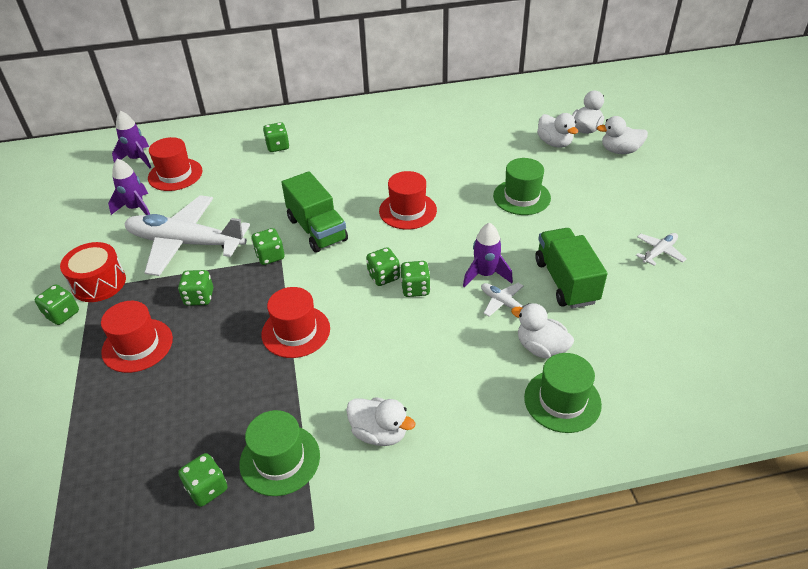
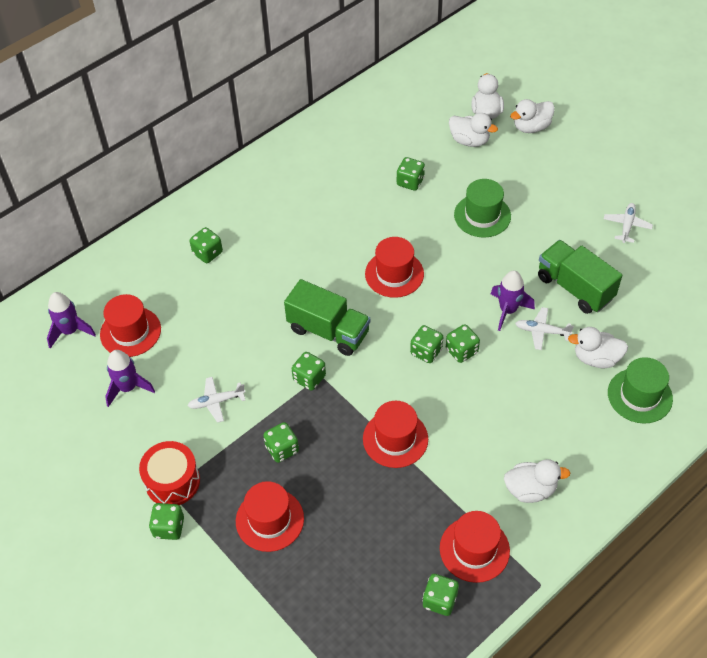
camera: 30 degrees left, 10 degrees up
(185, 243) = (216, 402): white plane -> white plane, size x0.42
(280, 459) = (474, 549): green hat -> red hat
(478, 154) = (410, 182): none -> green dice

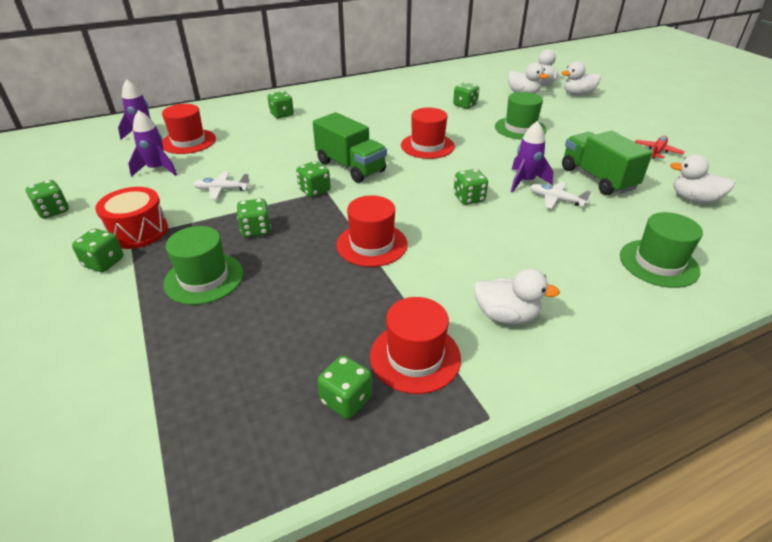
camera: 15 degrees right, 15 degrees down
(269, 520) = (204, 278): red hat -> green hat
(426, 351) = (433, 193): green dice -> green dice (53, 211)
(596, 358) = (611, 227): white duck -> white duck (694, 199)
(627, 225) = (657, 151): white plane -> red plane

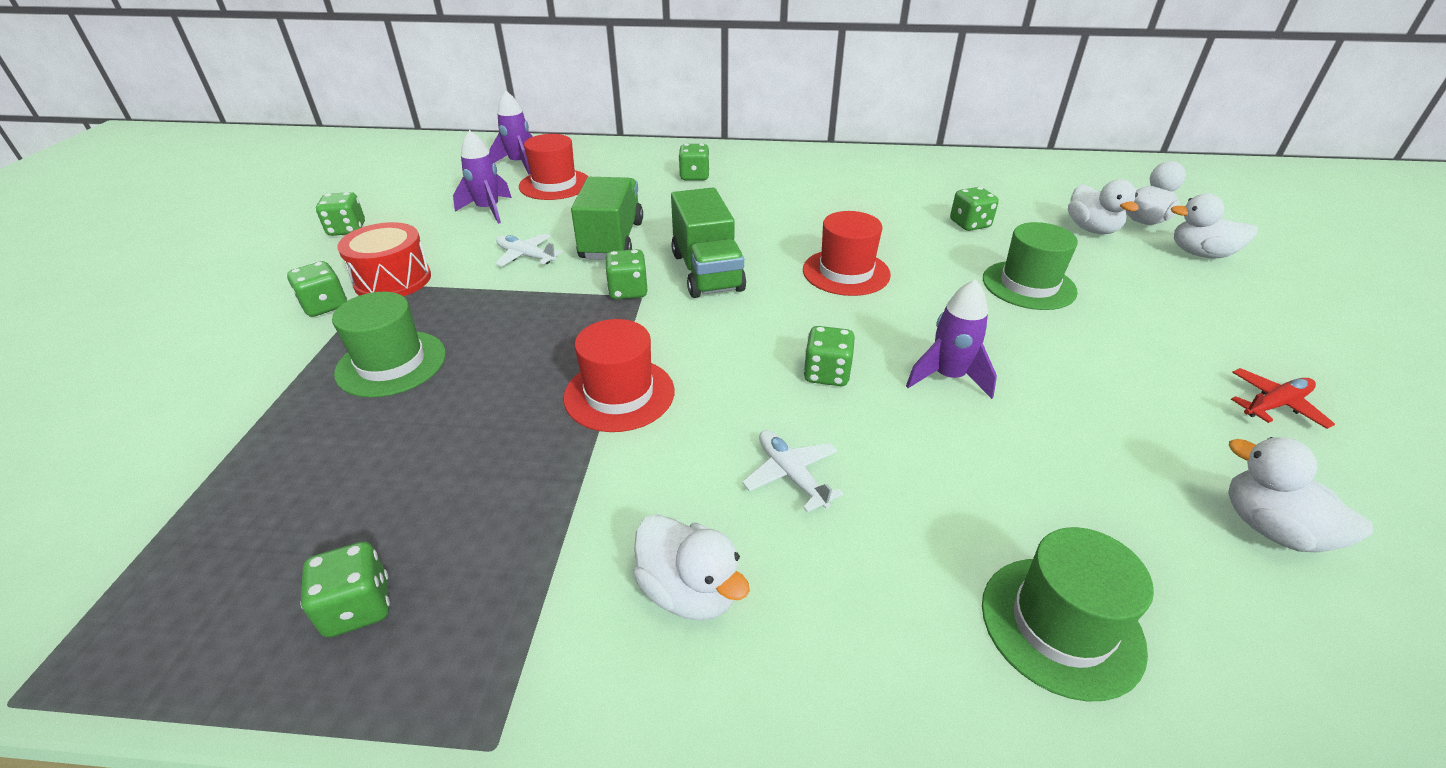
camera: 30 degrees right, 0 degrees up
(256, 230) = (507, 322): green dice -> none
(415, 357) = (500, 590): red hat -> none
(555, 199) = (972, 426): white plane -> white plane (791, 475)
(597, 178) = (1091, 416): green truck -> green truck (612, 240)

